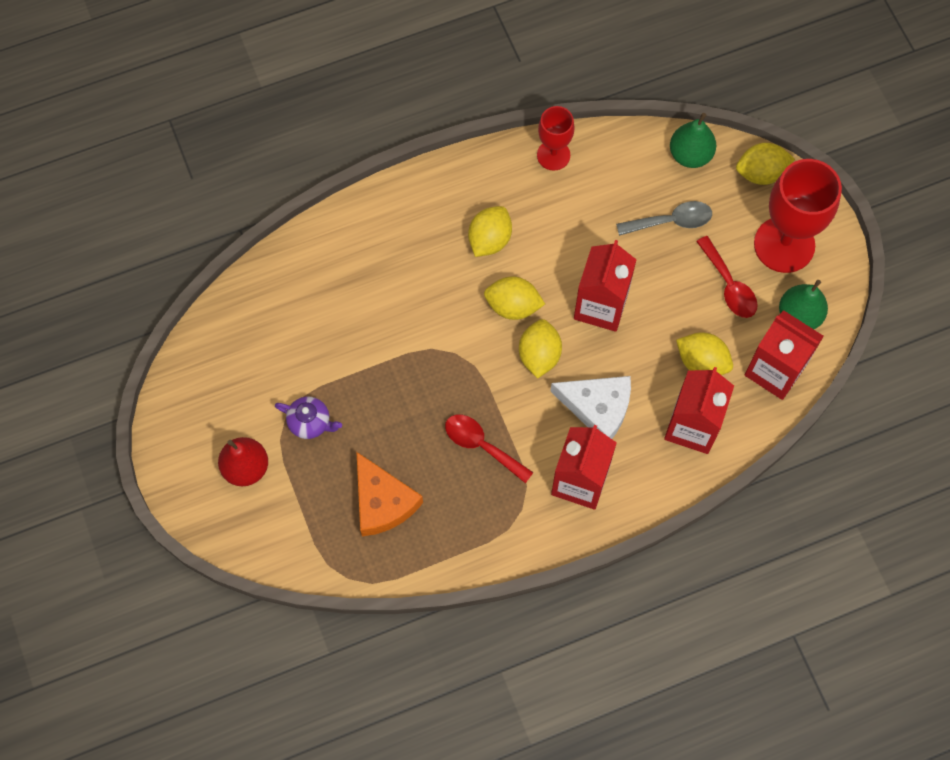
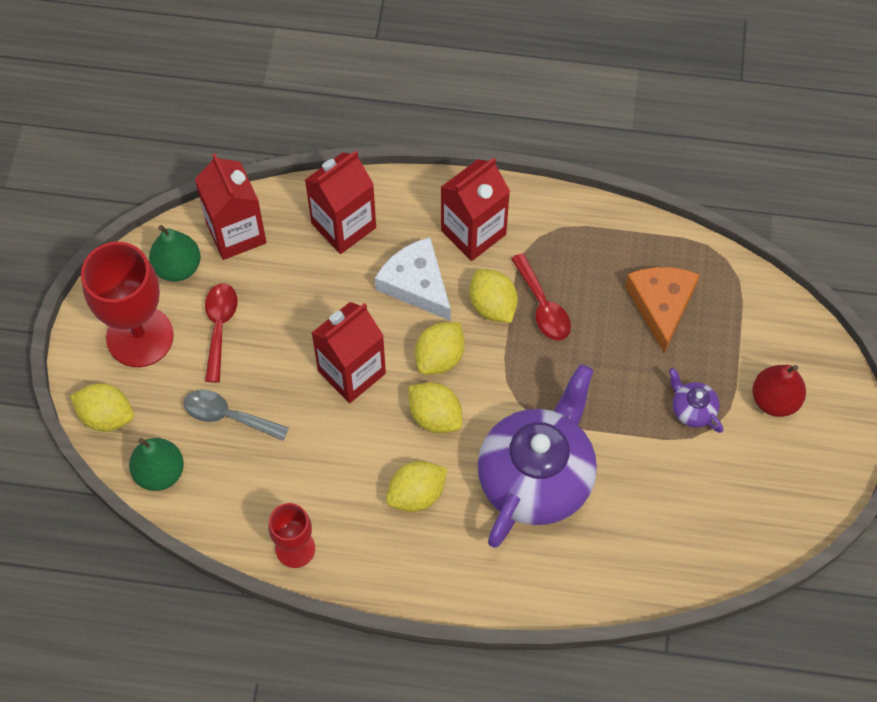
camera: 150 degrees left, 5 degrees down
(406, 301) = (536, 477): none -> purple teapot
(702, 362) = (295, 273): yellow lemon -> yellow lemon (492, 306)

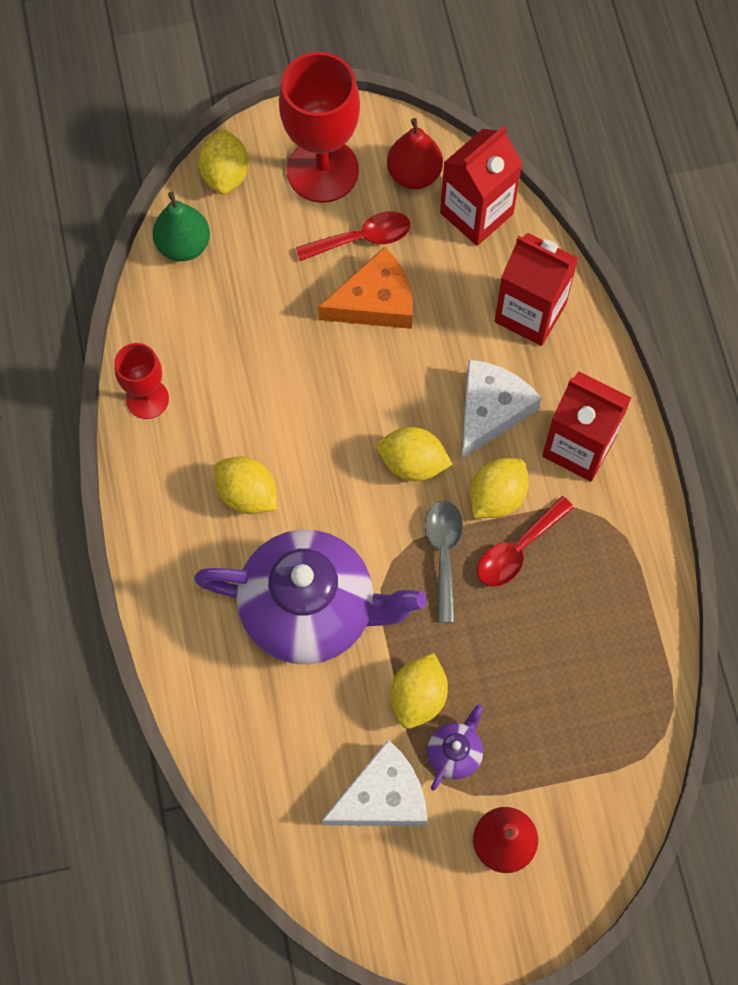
camera: 70 degrees right, 5 degrees up
(177, 267) = (414, 174): green pear -> red pear
(228, 416) = (267, 284): grey spoon -> grey spoon (444, 554)
(351, 372) = (361, 382): red carton -> none
(435, 416) = (342, 482): yellow lemon -> yellow lemon (418, 697)
(661, 305) = (573, 679): orange cheese -> orange cheese (375, 302)
(711, 474) = (382, 797): none -> white cheese

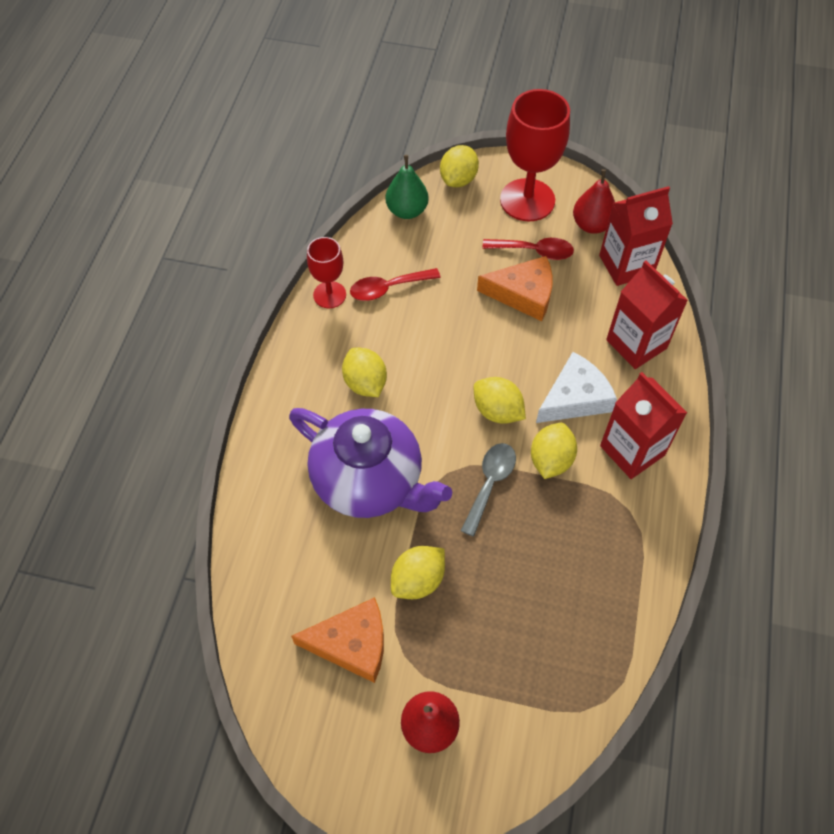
camera: 25 degrees right, 10 degrees down
(382, 797) = (352, 644): white cheese -> orange cheese
(455, 753) = (425, 636): purple teapot -> none
(497, 497) = (550, 460): yellow lemon -> yellow lemon turned 45 degrees counterclockwise
(518, 549) = (549, 504): red spoon -> red spoon (388, 288)

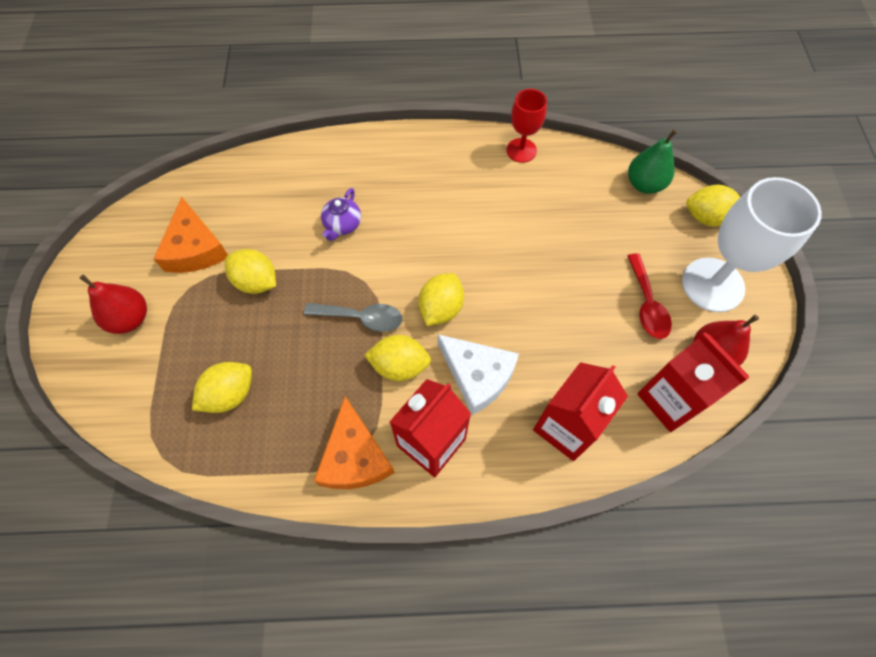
camera: 75 degrees right, 5 degrees up
(365, 383) = (438, 198): yellow lemon -> yellow lemon (230, 394)
(369, 481) = (342, 225): purple teapot -> purple teapot, size x0.40
(388, 288) = (546, 191): red spoon -> none
(523, 294) = (587, 304): orange cheese -> orange cheese (354, 457)
(527, 200) = (712, 285): red goblet -> white goblet

